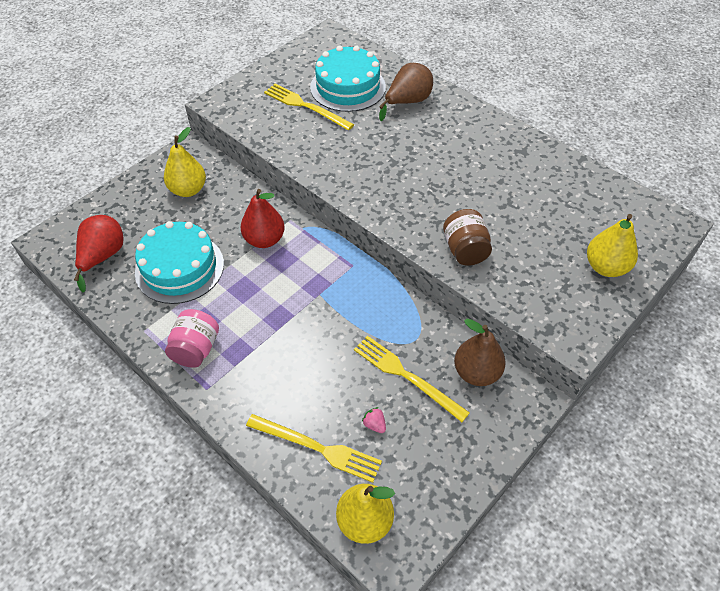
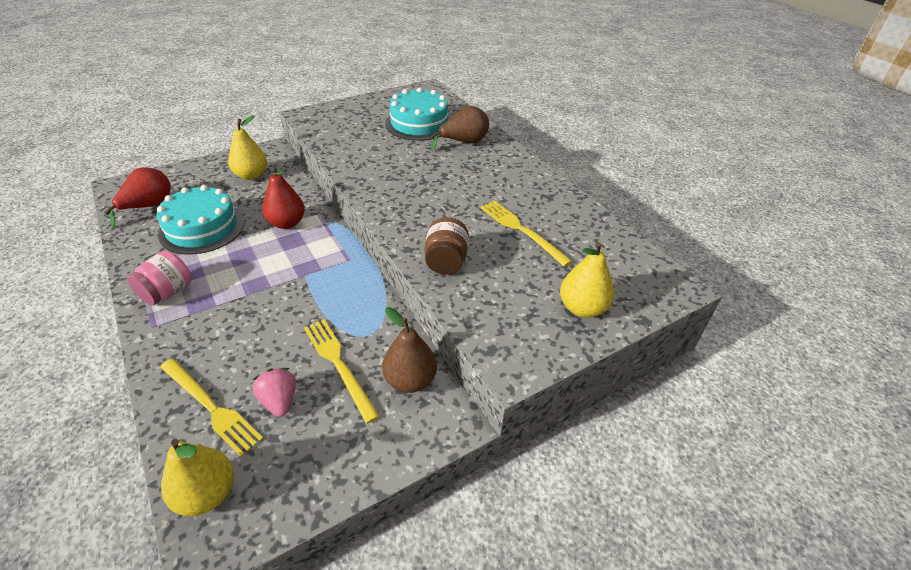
camera: 15 degrees right, 10 degrees down
(305, 106) = (374, 130): yellow fork -> yellow fork (521, 230)
(374, 424) = (279, 401): pink strawberry -> pink strawberry, size x1.71

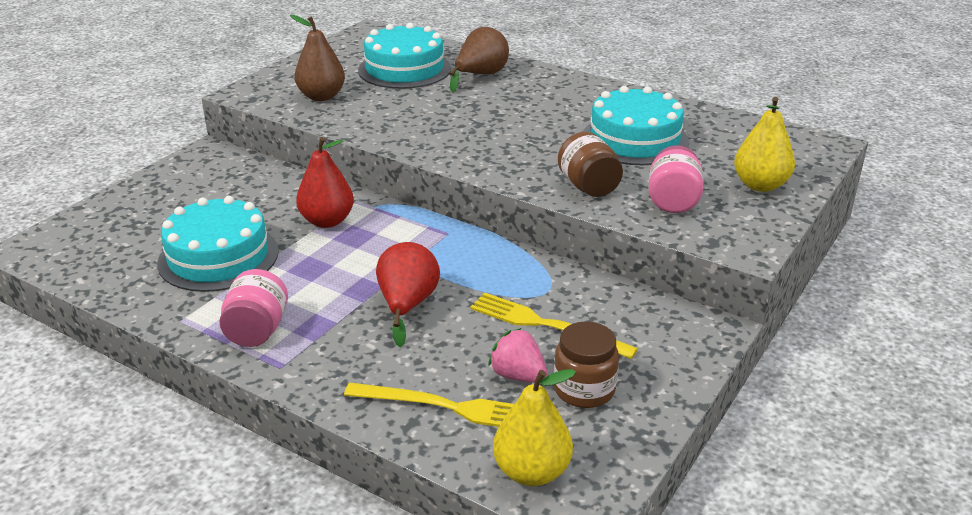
camera: 25 degrees left, 10 degrees down
(149, 206) = (109, 257): red pear -> red pear (407, 305)
(251, 175) = (215, 186): yellow pear -> none
(310, 436) = (584, 390): none -> brown jar
(410, 380) = (634, 312): brown pear -> brown pear (321, 96)
(496, 298) = (673, 201): none -> pink jar
(521, 230) = (634, 139): yellow fork -> turquoise cake

